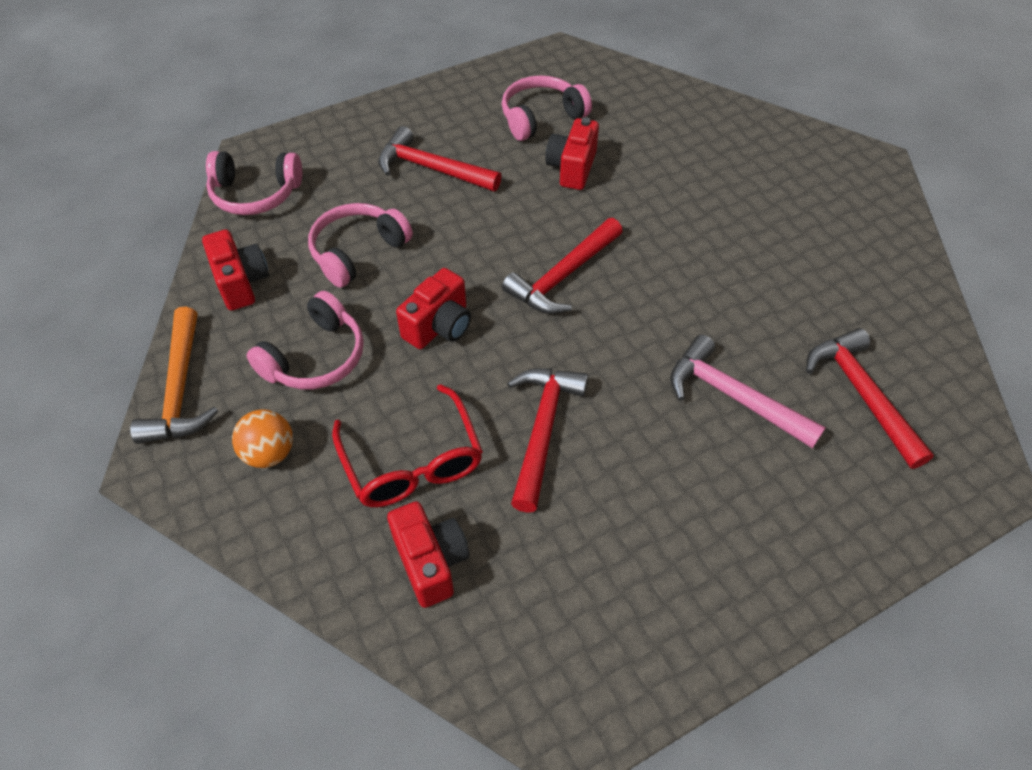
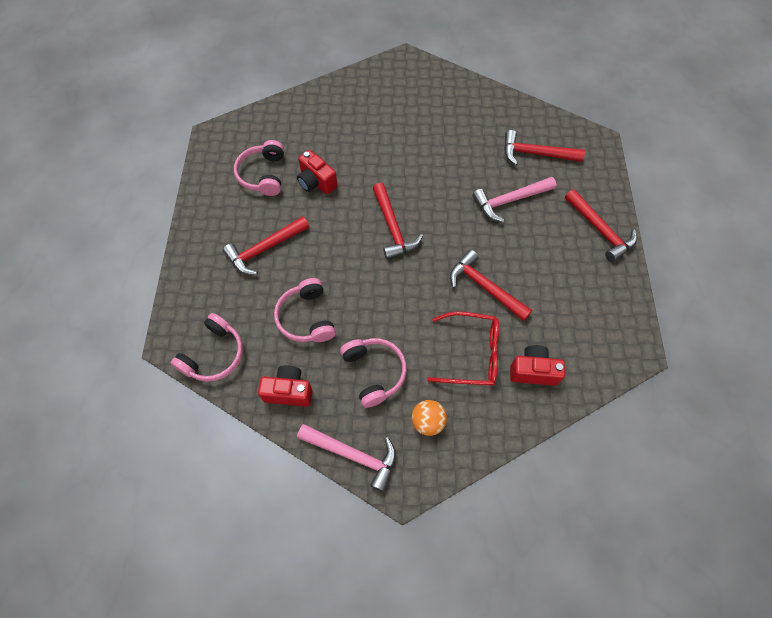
camera: 60 degrees left, 10 degrees up
(180, 389) = (353, 455): orange hammer -> pink hammer
(439, 326) = (390, 301): red camera -> none
(788, 559) = (600, 230): none -> red hammer

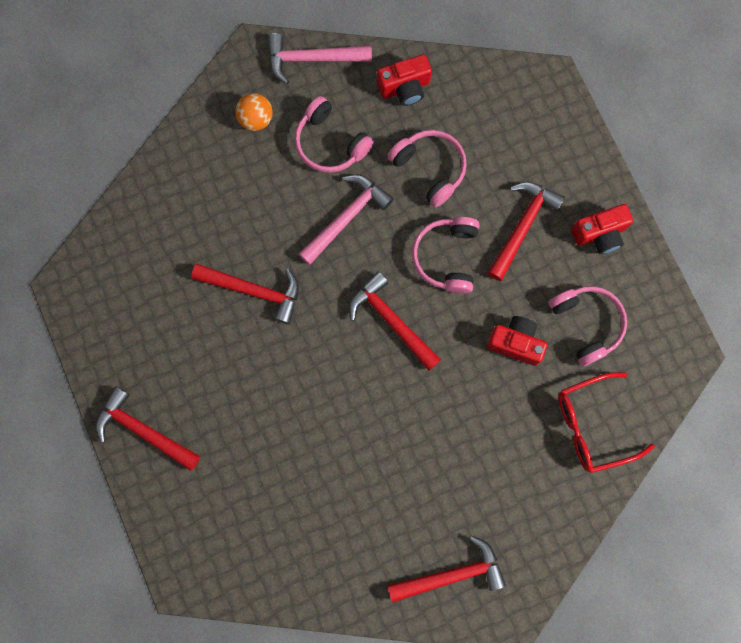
camera: 155 degrees right, 15 degrees up
(214, 355) = (500, 89): pink headphones -> pink headphones (447, 257)
(472, 354) = (238, 206): red glasses -> red glasses (591, 425)
(509, 200) = (267, 425): pink hammer -> pink hammer (346, 218)
(533, 371) = (169, 216): red camera -> red camera (599, 234)
(535, 154) = (259, 518): red hammer -> red hammer (452, 574)

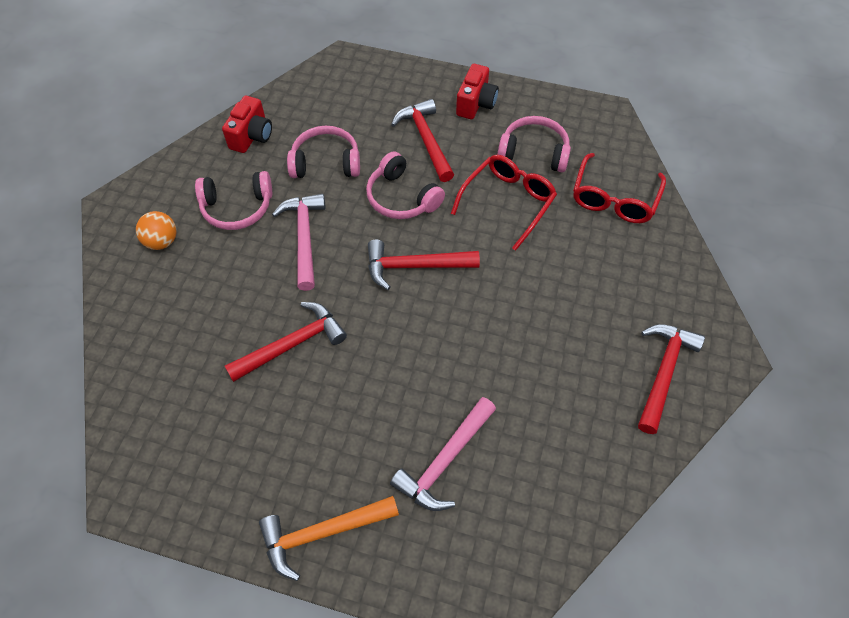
camera: 50 degrees left, 20 degrees down
(143, 430) = (322, 533): red hammer -> orange hammer
(312, 59) = (163, 174): pink hammer -> pink hammer (444, 461)
(515, 343) = (508, 201): red camera -> red glasses

